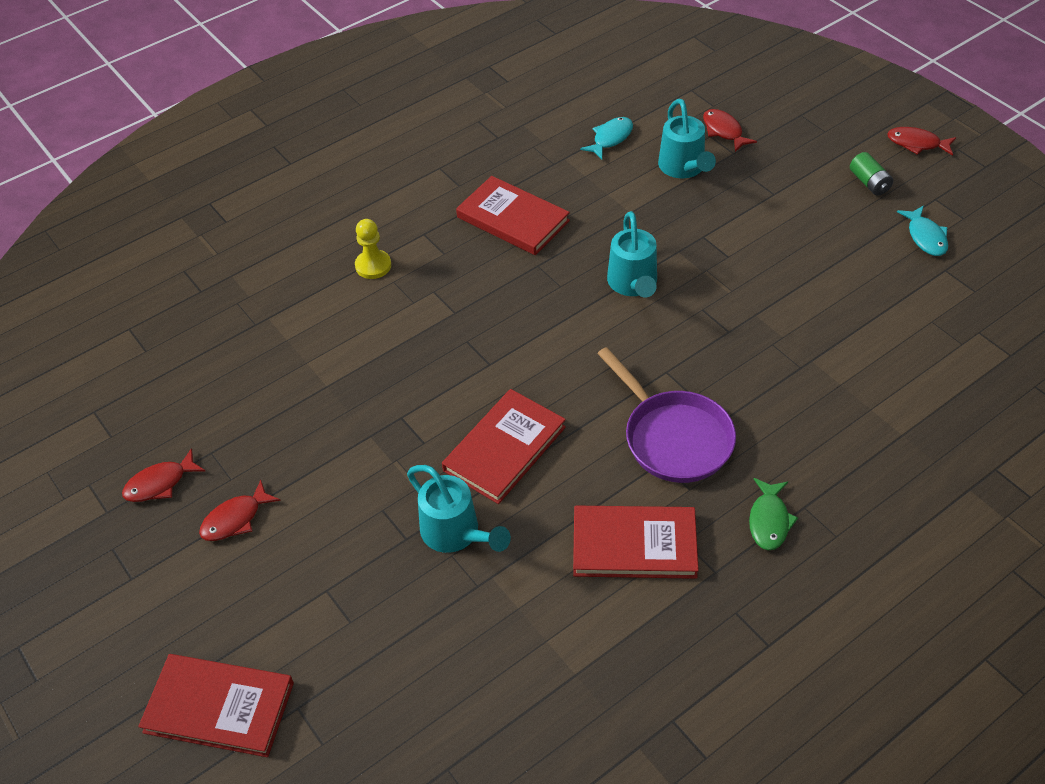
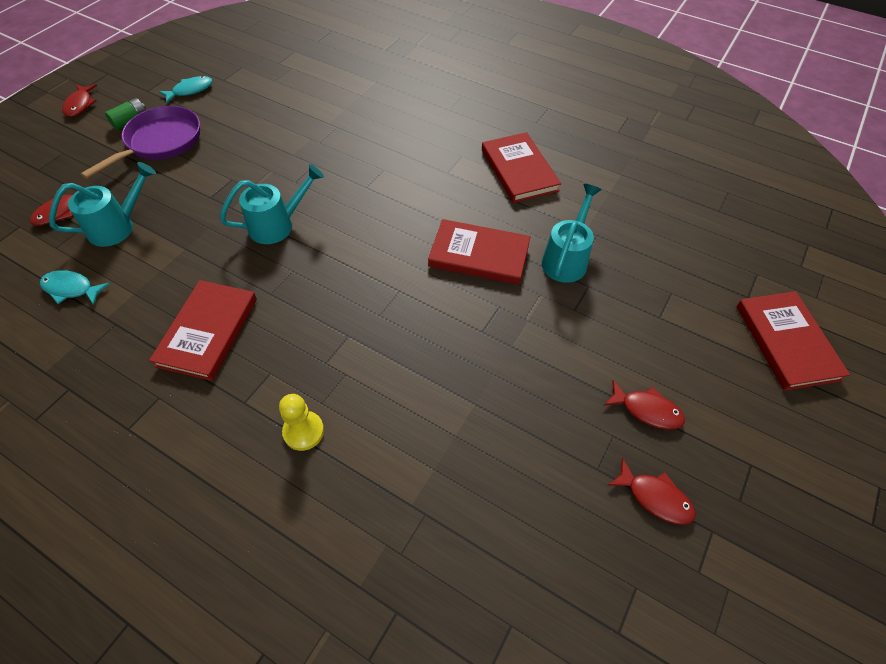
camera: 115 degrees left, 5 degrees up
(673, 438) = (424, 171): purple pan -> purple pan (161, 142)
(769, 521) = (467, 120): green fish -> none

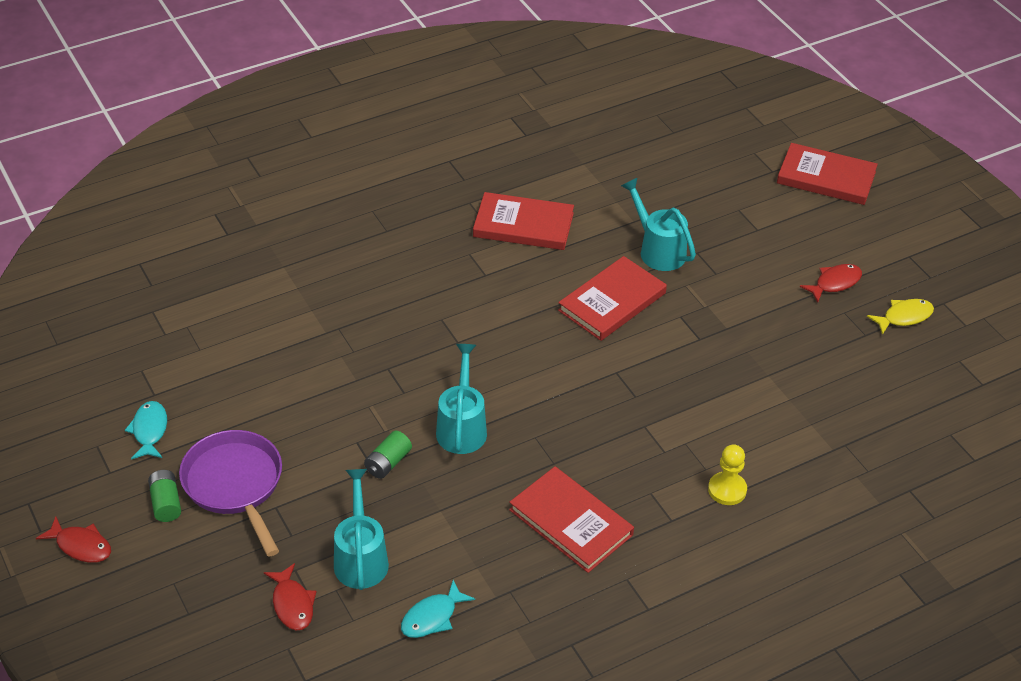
camera: 60 degrees left, 10 degrees down
(218, 202) = (388, 463): none -> green battery
(655, 497) = (904, 317): red fish -> yellow fish

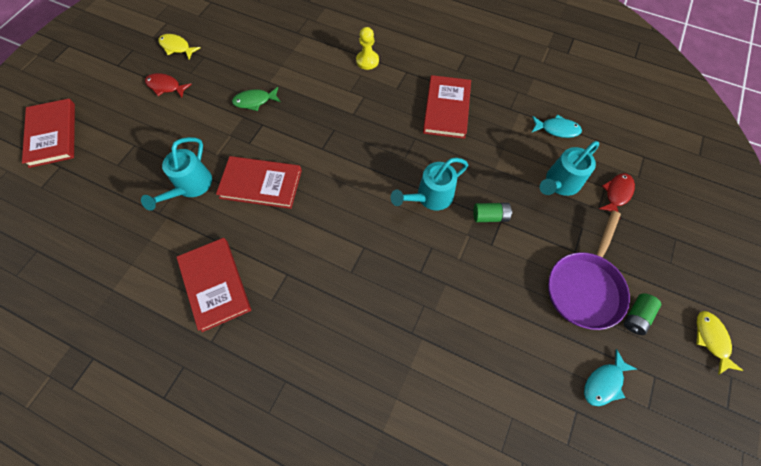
camera: 125 degrees left, 20 degrees up
(81, 546) = (711, 339): red fish -> yellow fish
(744, 348) = (255, 101): none -> green fish

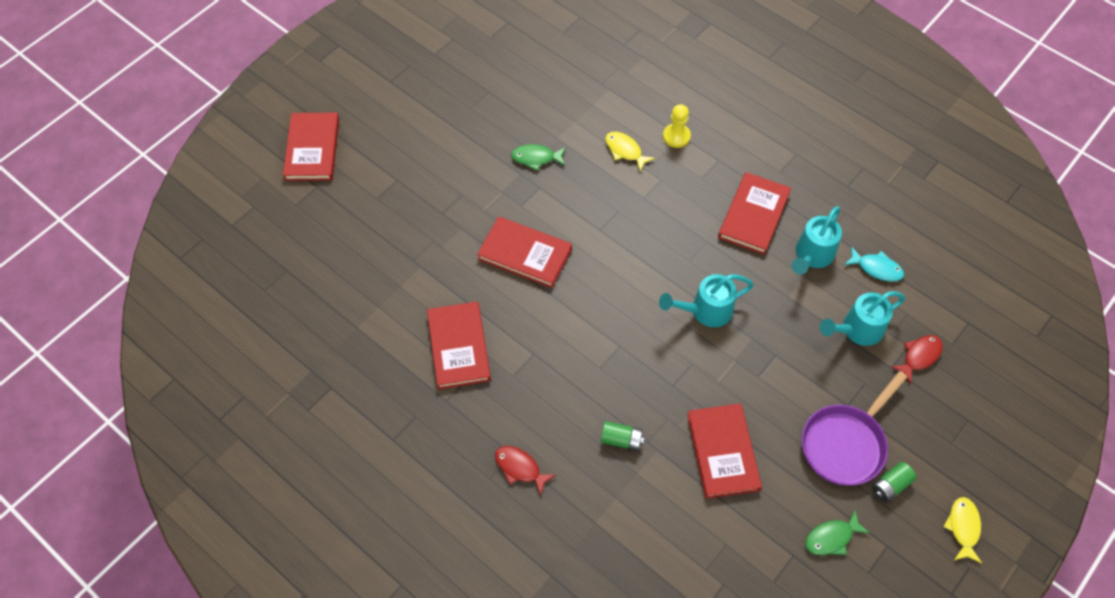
camera: 15 degrees right, 5 degrees down
(166, 86) = (440, 119): red fish -> red fish (520, 468)
(177, 47) = (459, 73): yellow fish -> yellow fish (625, 150)
(190, 187) = (450, 240): turquoise watering can -> turquoise watering can (812, 256)
(482, 324) = (723, 452): none -> red book
(490, 216) = (766, 347): green battery -> green battery (621, 440)
(604, 382) = (831, 538): turquoise fish -> green fish

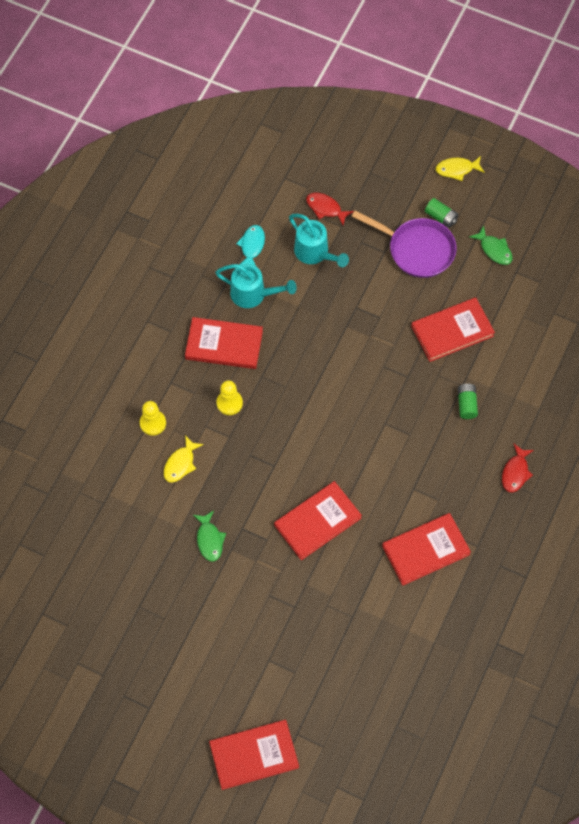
camera: 105 degrees left, 5 degrees up
(525, 254) = (317, 521): red book -> red book turned 45 degrees clockwise
(682, 205) = (229, 403): none -> yellow pawn
(706, 311) = (331, 365): turquoise watering can -> none

